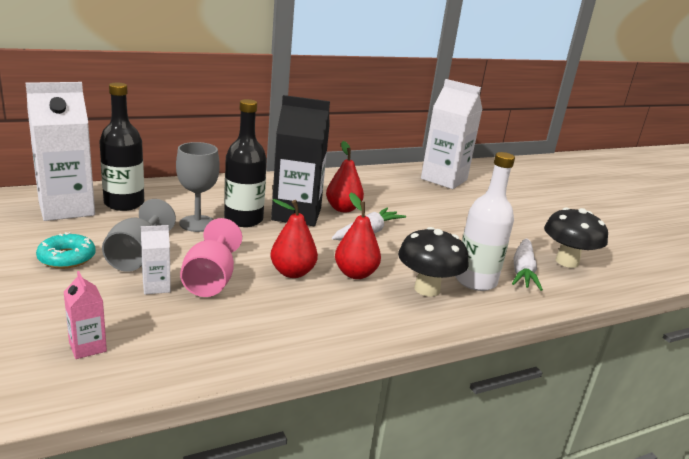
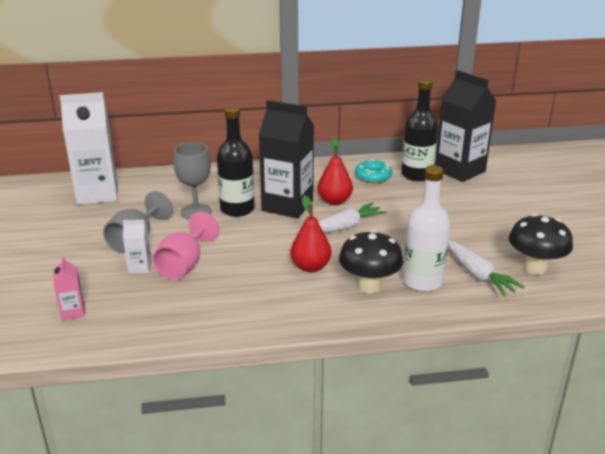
camera: 20 degrees right, 5 degrees up
(67, 258) = (83, 238): turquoise donut -> turquoise donut (373, 176)
(124, 203) = (144, 190): black bottle -> black bottle (416, 175)
(292, 272) = (255, 262): red pear -> none
(444, 179) = (459, 170): white carton -> black carton
(522, 271) = (478, 275): white carrot -> white carrot turned 60 degrees counterclockwise

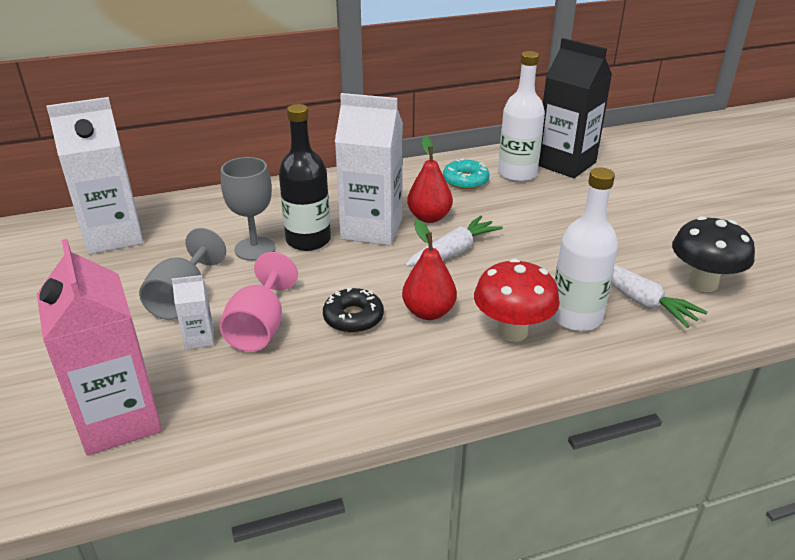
camera: 10 degrees left, 5 degrees up
(73, 312) = (119, 419): pink carton -> pink carton, size x2.25
(253, 265) = (353, 317): none -> black donut
(287, 205) = (371, 229): black carton -> white carton
(369, 286) = (512, 331): black mushroom -> red mushroom
(416, 175) = (517, 174): black bottle -> white bottle

